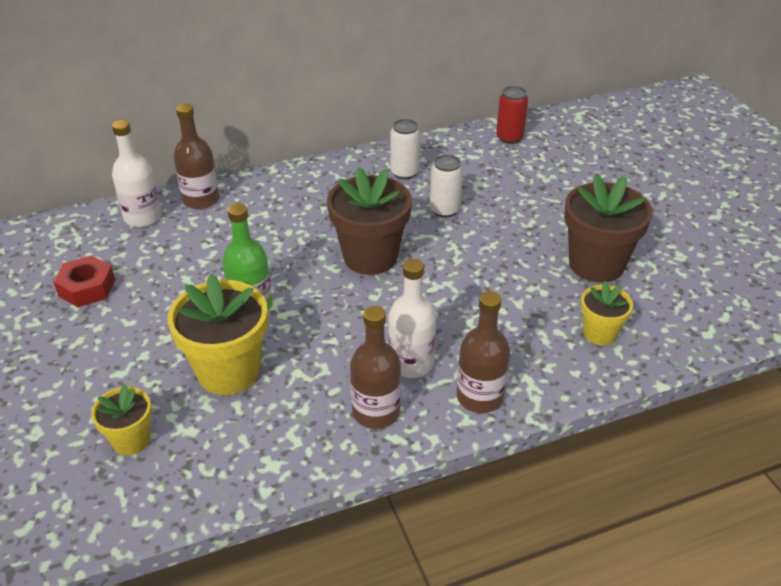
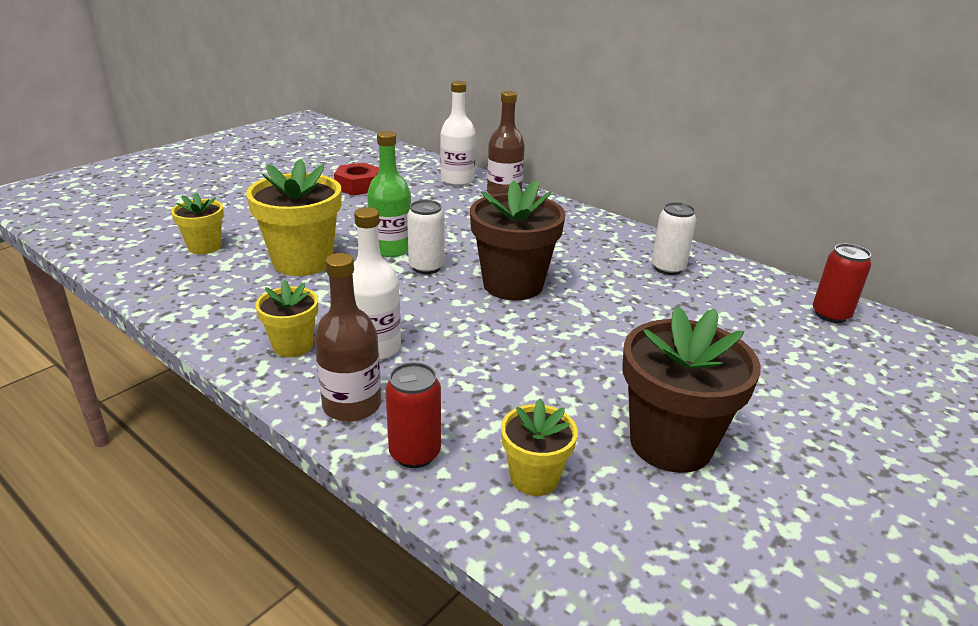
camera: 60 degrees right, 10 degrees down
(376, 412) = (293, 345): brown bottle -> yellow flower pot
(444, 210) = (637, 306): white can -> white can (426, 267)
(550, 380) = (415, 453): none -> red can

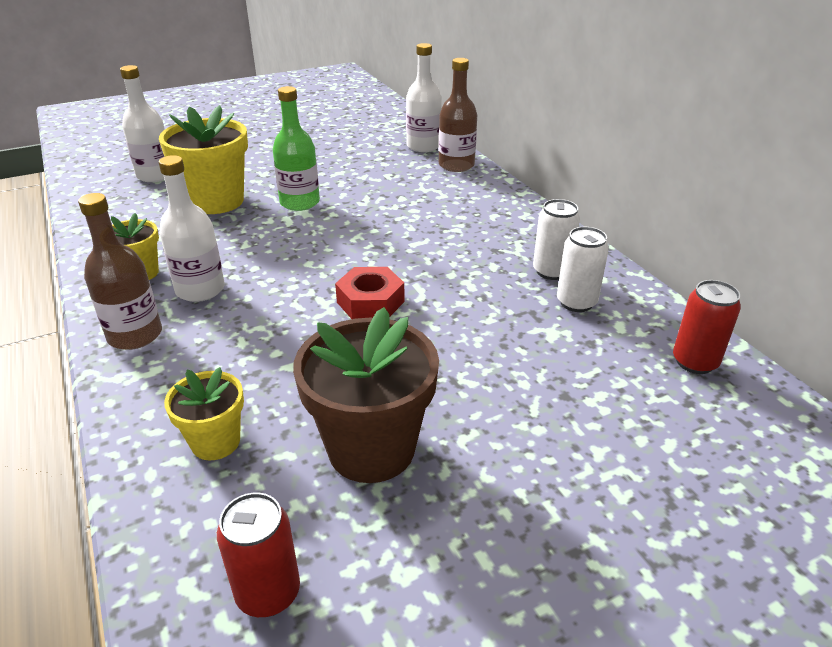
camera: 25 degrees right, 5 degrees up
(204, 247) = (155, 175): yellow flower pot -> white bottle
(358, 186) = (327, 139): red nut -> red nut (370, 302)
(415, 453) = (142, 390): red can -> red can (268, 593)
(426, 267) = (313, 225): white can -> white can (576, 302)
(513, 285) = (375, 257): brown flower pot -> none

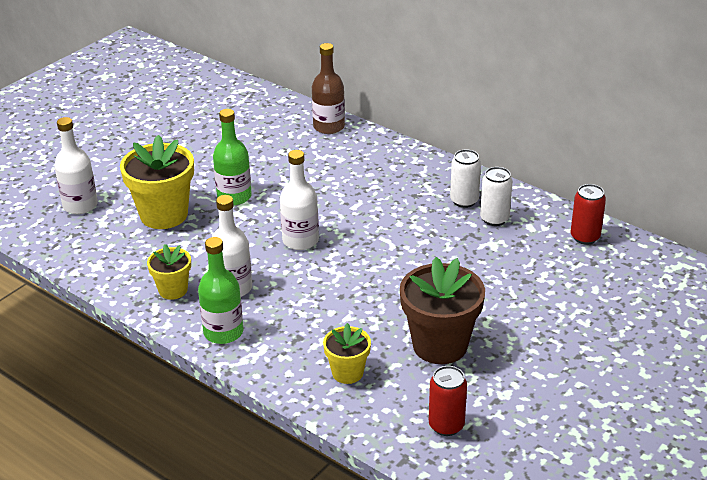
camera: 25 degrees left, 0 degrees up
(135, 335) = (223, 332): brown bottle -> green bottle
(370, 302) = (361, 259): red nut -> none
(423, 146) = (286, 114): white bottle -> white bottle (300, 240)

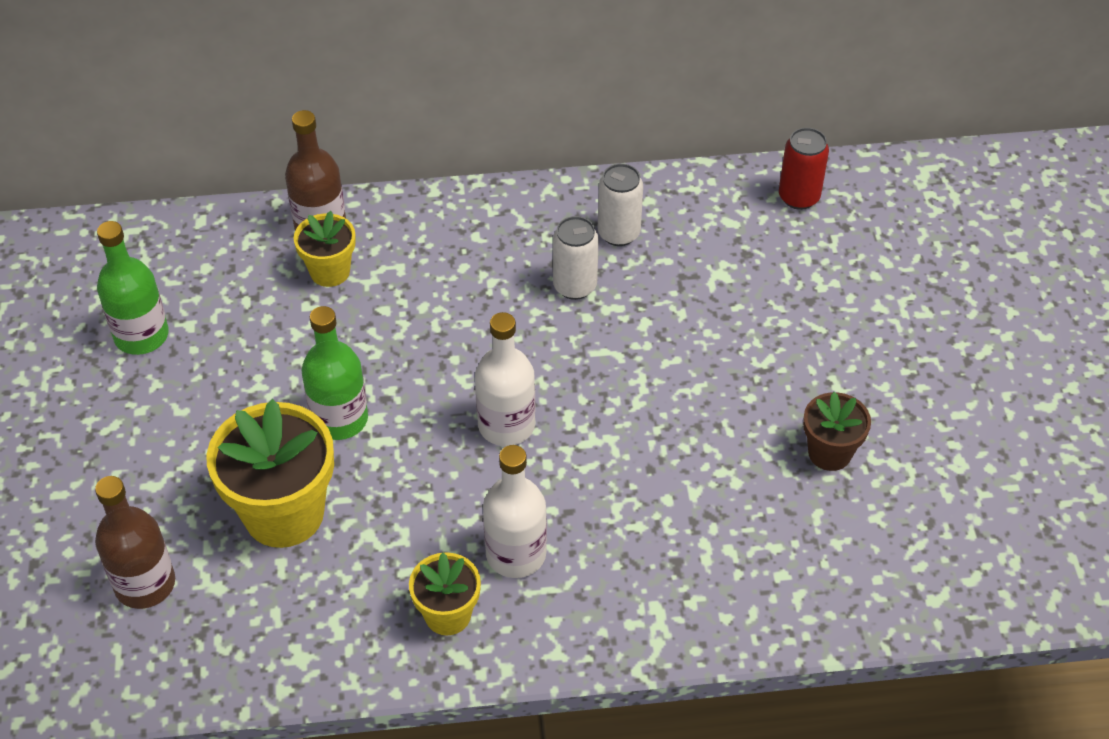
camera: 45 degrees left, 15 degrees up
(80, 205) = (145, 584): white bottle -> brown bottle
(223, 332) = (586, 624): green bottle -> green bottle (141, 335)
(347, 373) = (784, 565): yellow flower pot -> yellow flower pot (330, 271)
(440, 345) = (829, 453): brown flower pot -> brown flower pot, size x0.56
(446, 425) = (954, 549): red can -> none
(494, 219) = (681, 237): white can -> white can (575, 286)

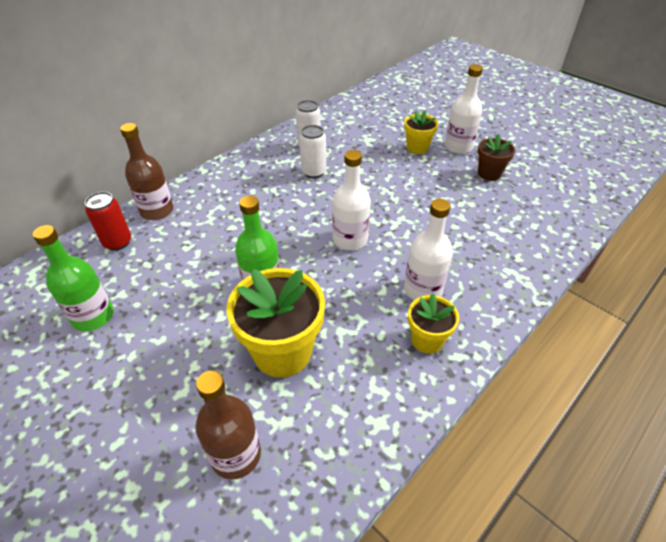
camera: 40 degrees left, 5 degrees down
(330, 271) = (183, 226): yellow flower pot -> yellow flower pot (417, 148)
(799, 197) = (364, 103): red can -> red can (117, 242)
(845, 375) = (458, 147): none -> white bottle

